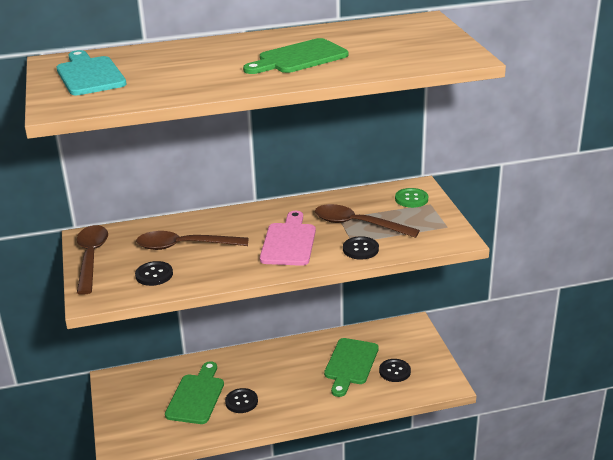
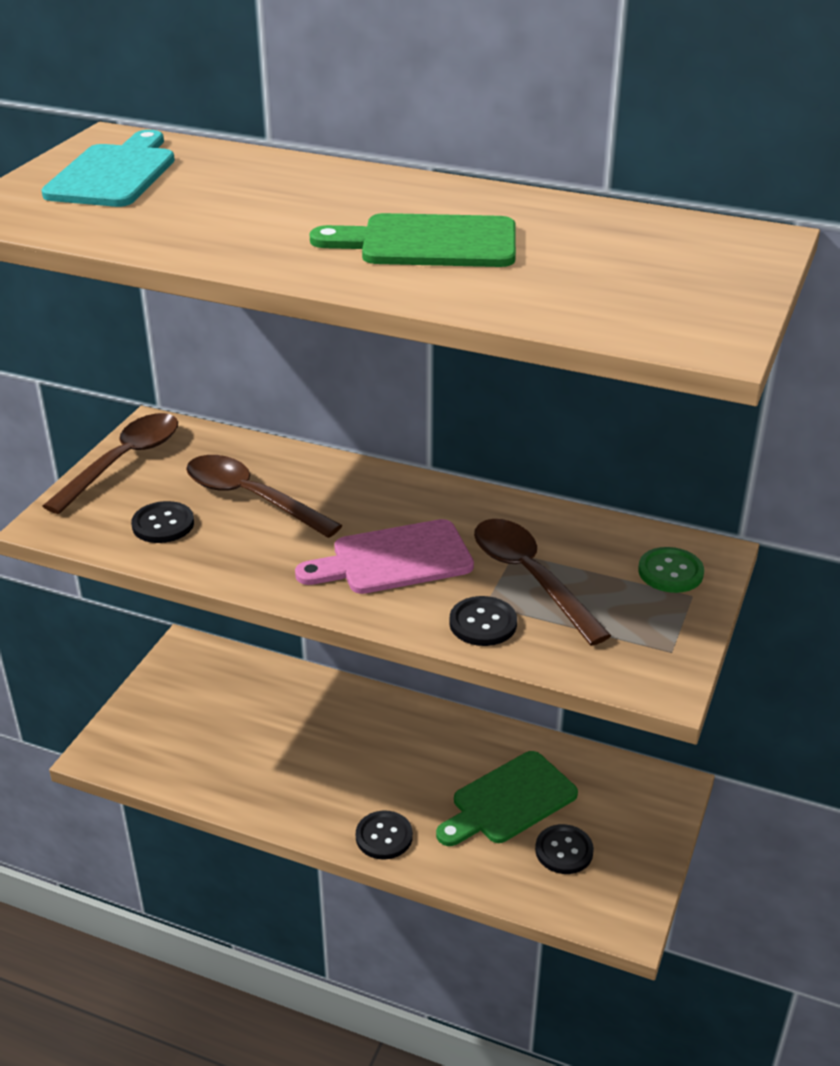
camera: 35 degrees right, 5 degrees up
(196, 396) = (258, 732): green cutting board -> none
(241, 401) = (305, 773): black button -> black button (384, 836)
(289, 242) = (394, 559): pink cutting board -> pink cutting board turned 150 degrees counterclockwise

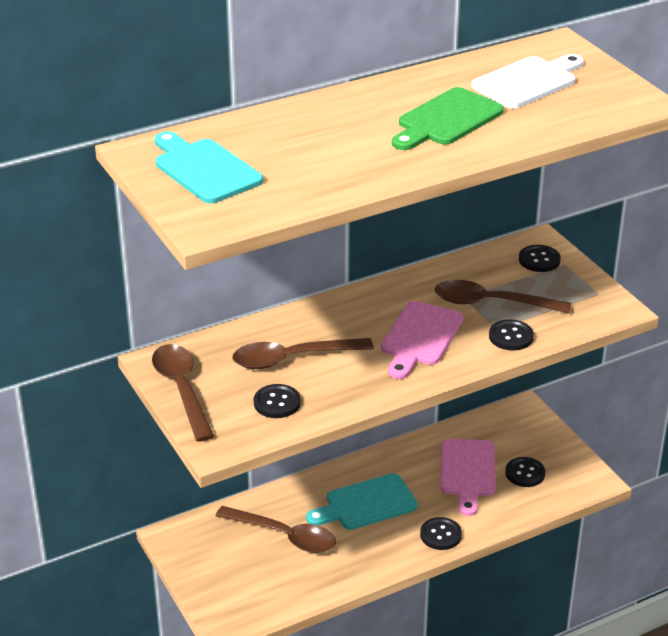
camera: 50 degrees left, 0 degrees up
(260, 721) = (284, 536): none -> brown spoon
(370, 751) = (366, 504): none -> turquoise cutting board
(509, 801) = (467, 472): green cutting board -> pink cutting board
(617, 254) = (528, 82): none -> white cutting board
(670, 572) = (539, 260): green button -> black button

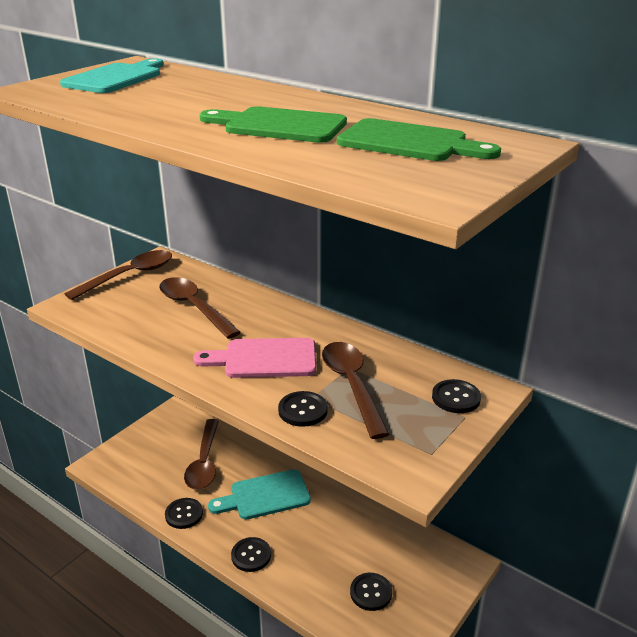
camera: 65 degrees right, 5 degrees down
(277, 403) = (130, 315): black button -> black button (184, 514)
(366, 504) = (265, 496): turquoise cutting board -> turquoise cutting board turned 60 degrees counterclockwise
(467, 472) = (345, 548): pink cutting board -> none
(528, 82) = (409, 142): white cutting board -> green cutting board

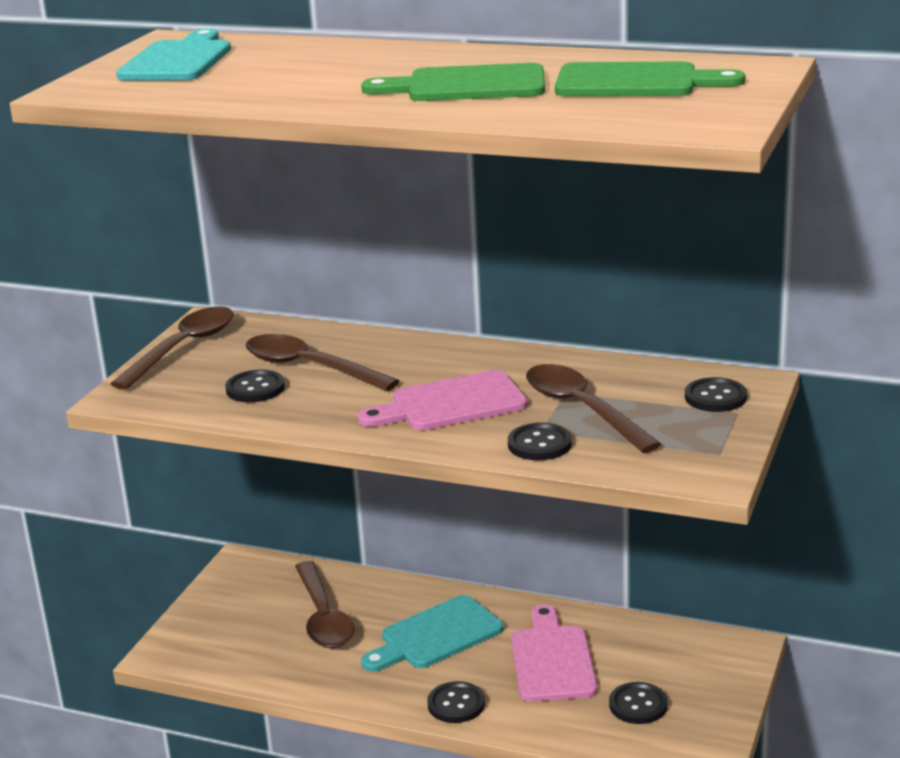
camera: 15 degrees left, 5 degrees down
(184, 514) = (332, 682): black button -> black button (255, 388)
(330, 536) = (552, 660): none -> pink cutting board

